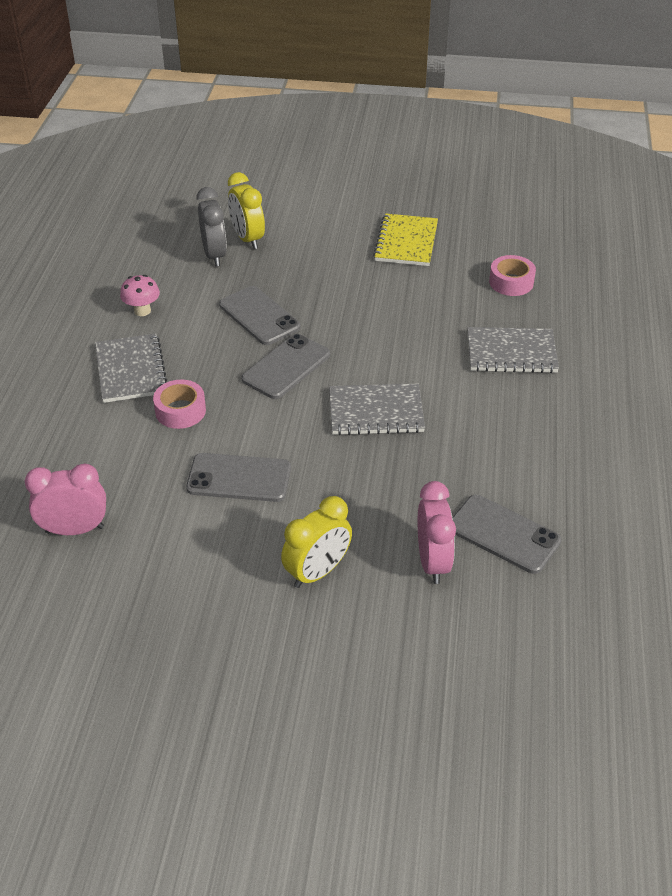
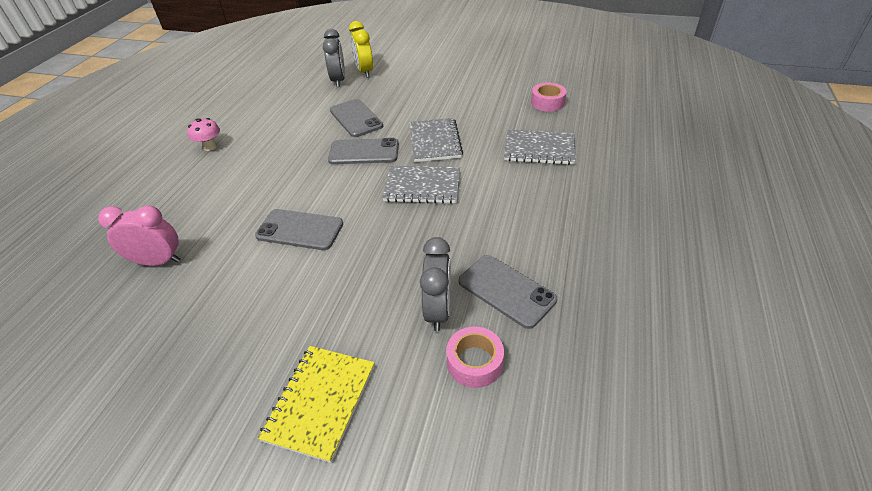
camera: 10 degrees right, 0 degrees up
(131, 370) = (251, 149): grey notebook -> grey notebook (435, 141)
(142, 311) = (276, 112): pink mushroom -> pink mushroom (210, 147)
(180, 411) = (275, 178): pink tape -> pink tape (474, 362)
(286, 367) = (364, 152): grey phone -> grey phone turned 45 degrees clockwise
(317, 572) = (336, 311): yellow clock -> none
(406, 242) = (475, 76): yellow notebook -> yellow notebook (320, 402)
(432, 562) = (438, 310): pink clock -> grey clock

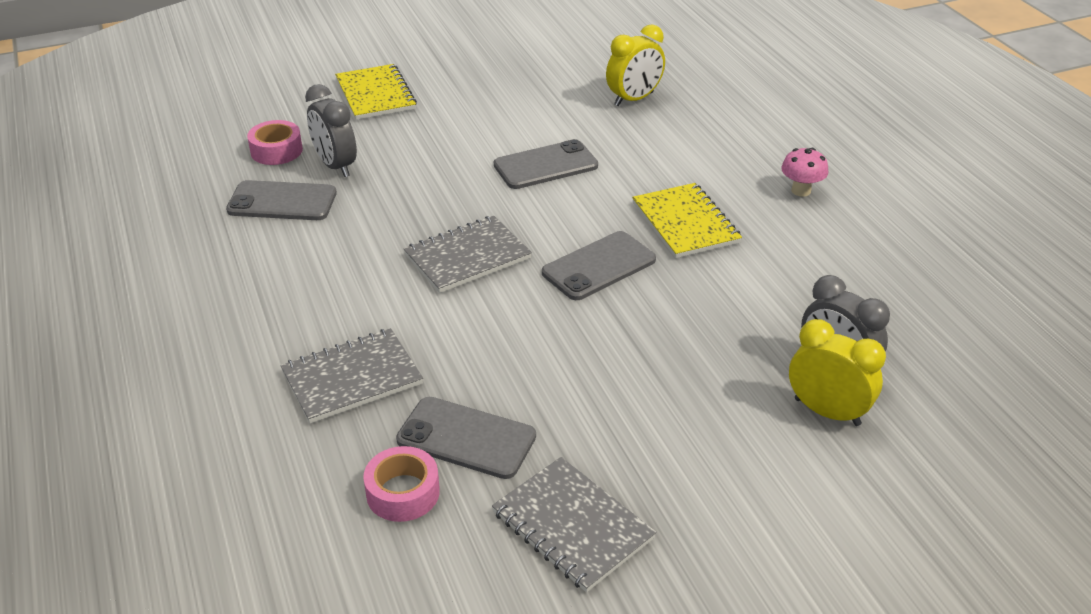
camera: 140 degrees right, 5 degrees down
(158, 261) = (634, 99): pink clock -> yellow clock
(290, 155) = (685, 223): none -> yellow notebook
(356, 118) = (687, 309): grey phone -> grey phone (466, 438)
(435, 141) = (521, 323): grey notebook -> grey notebook (572, 526)

